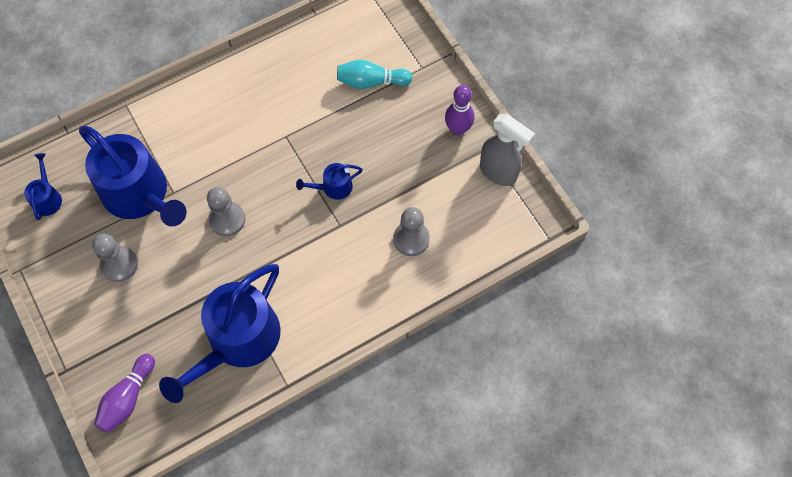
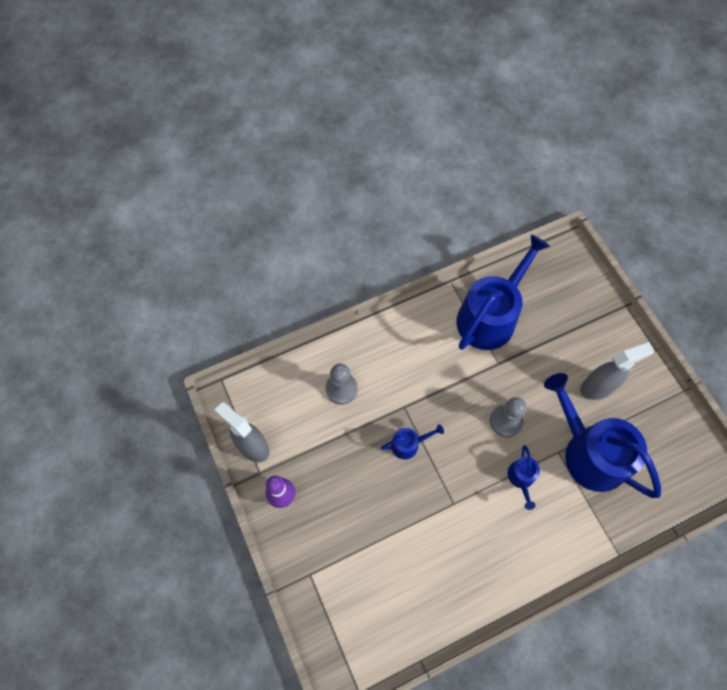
camera: 175 degrees left, 0 degrees up
(47, 198) = (676, 456): blue watering can -> blue watering can (521, 478)
(119, 264) = (597, 387): grey pawn -> grey spray bottle
(127, 398) = (573, 281): purple bowling pin -> none
(371, 81) = (364, 561): turquoise bowling pin -> none

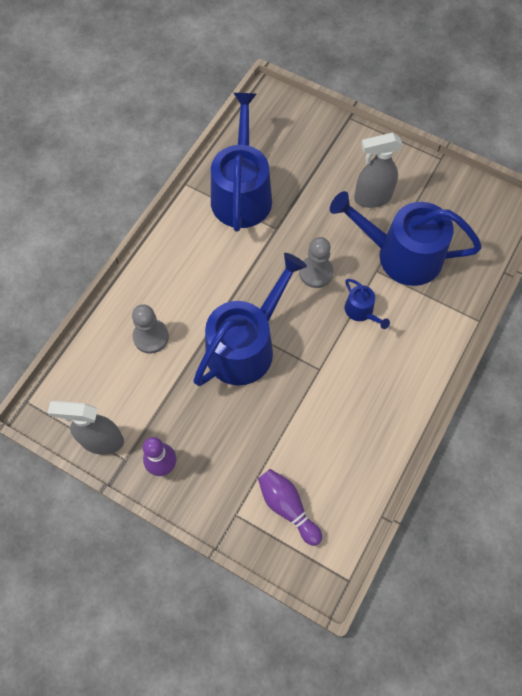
camera: 35 degrees left, 0 degrees up
(352, 597) = (287, 507): none -> purple bowling pin
(408, 444) = (245, 346): blue watering can -> blue watering can, size x2.28
(597, 387) = (372, 198): grey spray bottle -> grey spray bottle turned 135 degrees counterclockwise

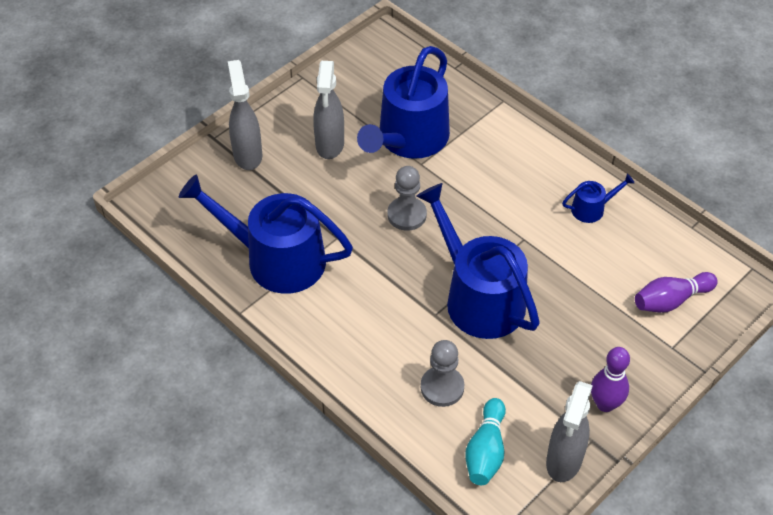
camera: 75 degrees left, 15 degrees down
(99, 380) = (486, 451): none -> turquoise bowling pin
(340, 145) = (247, 155): none -> grey spray bottle
(361, 311) = (466, 188): blue watering can -> blue watering can (592, 209)

